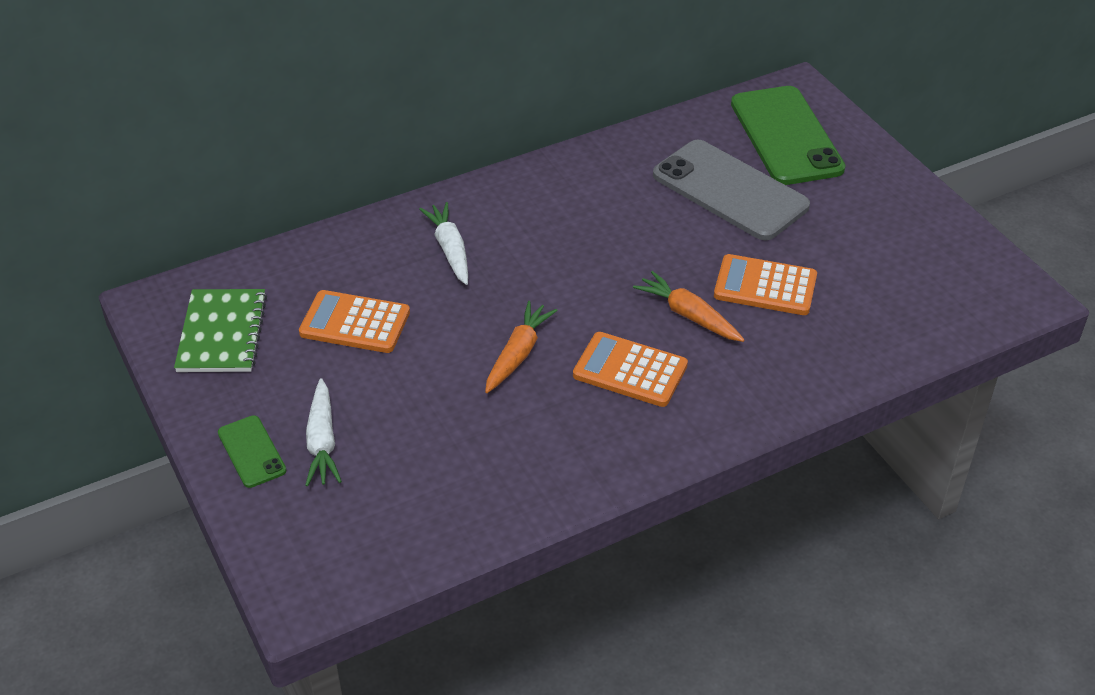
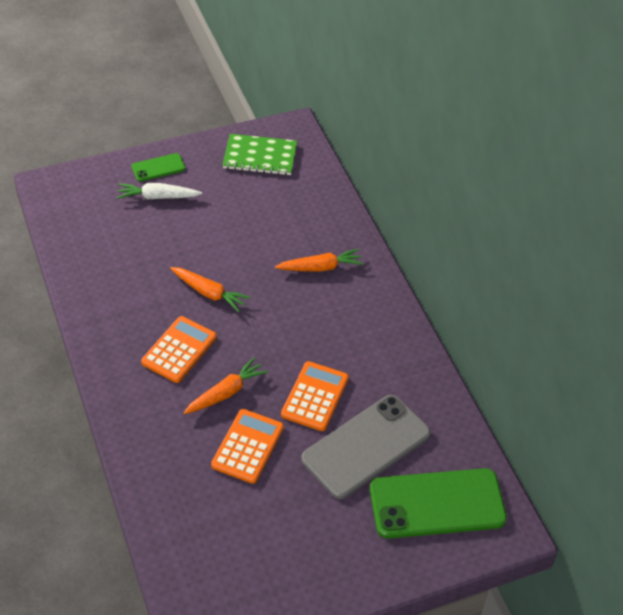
camera: 95 degrees right, 5 degrees up
(355, 323) = (256, 216): orange calculator -> orange calculator (315, 397)
(450, 249) = (320, 267): white carrot -> orange carrot

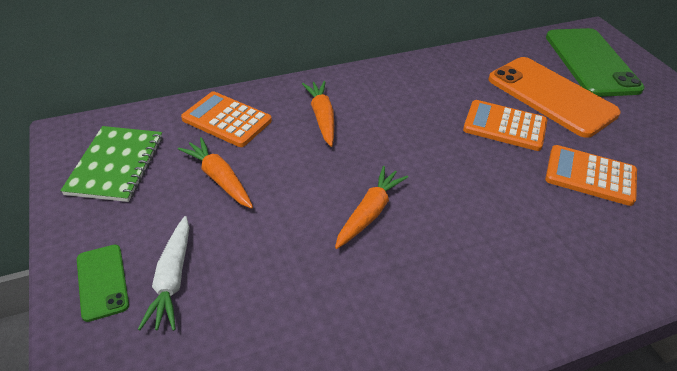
camera: 90 degrees left, 5 degrees down
(179, 350) = (472, 240): orange calculator -> orange calculator (227, 120)
(226, 392) = (524, 194): orange carrot -> orange carrot (219, 179)
(366, 446) = (551, 96): grey phone -> orange phone

